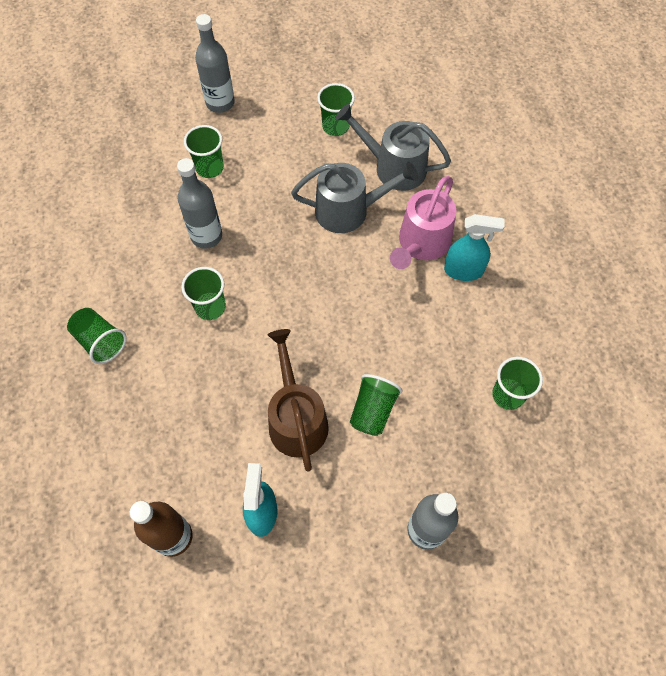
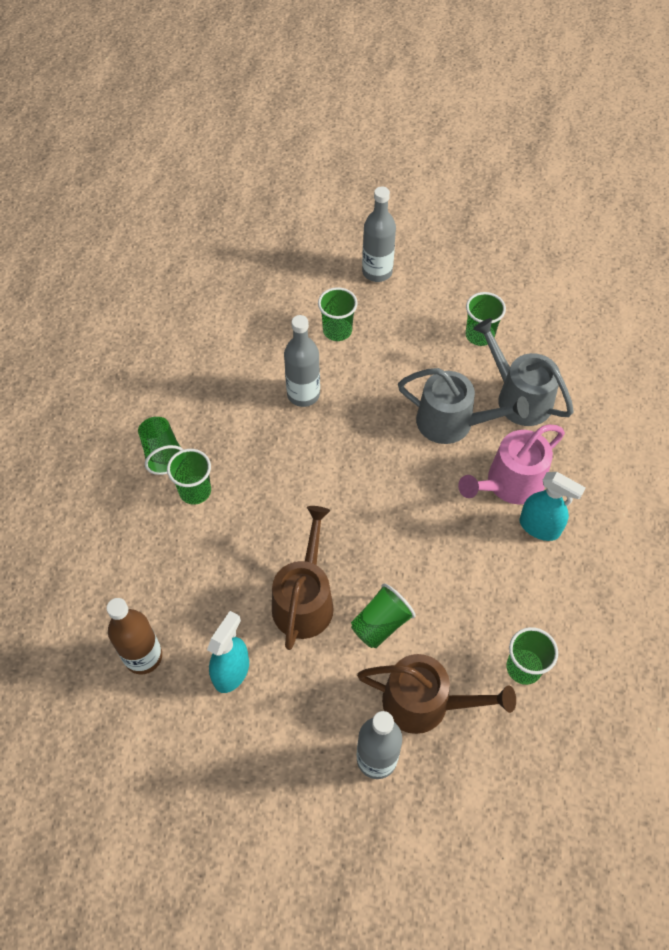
camera: 25 degrees right, 5 degrees down
(210, 307) = (275, 462): green cup -> green cup (195, 491)
(442, 462) = (424, 703): none -> brown watering can

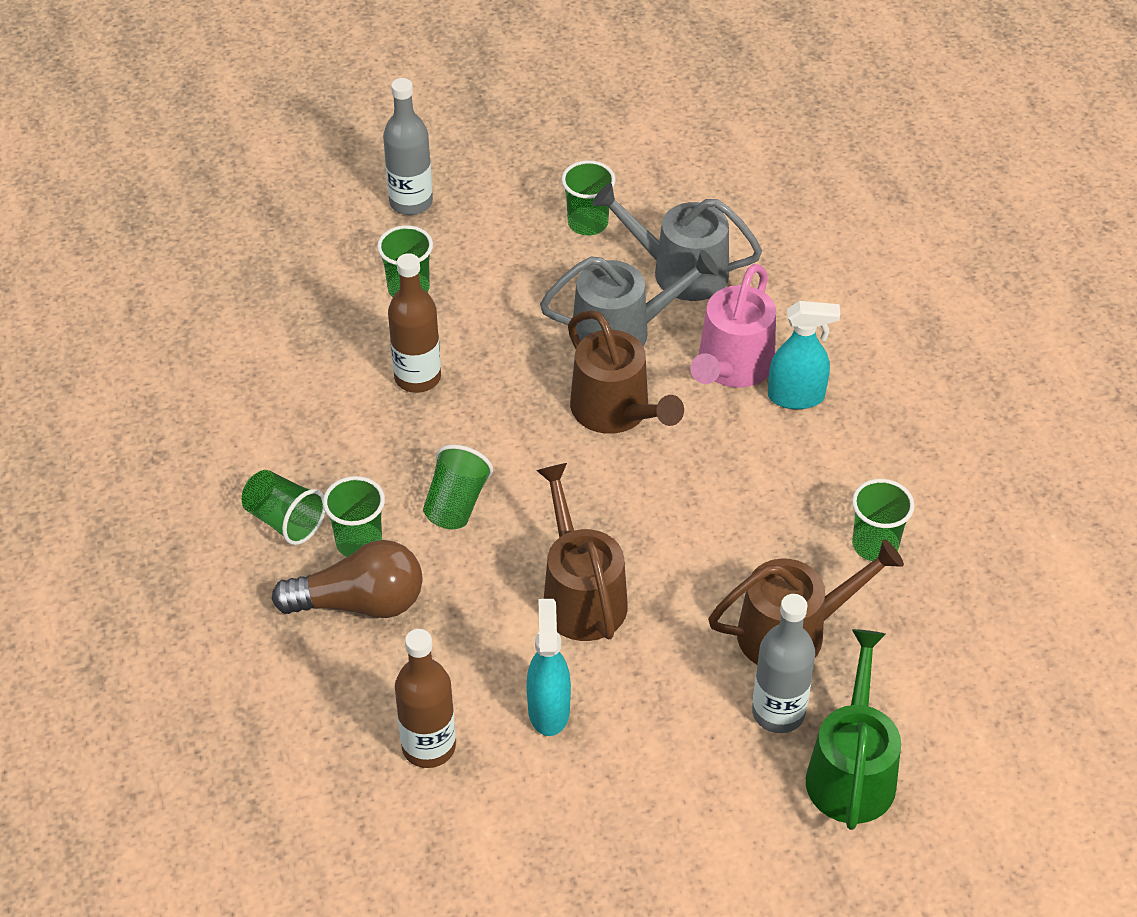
camera: 30 degrees left, 10 degrees down
(168, 533) = (360, 603): none -> brown light bulb
(303, 394) = (417, 377): grey bottle -> brown bottle
(381, 624) = (687, 577): green cup -> green cup (456, 504)
(397, 833) = (851, 771): none -> green watering can
(412, 478) = (616, 411): none -> brown watering can

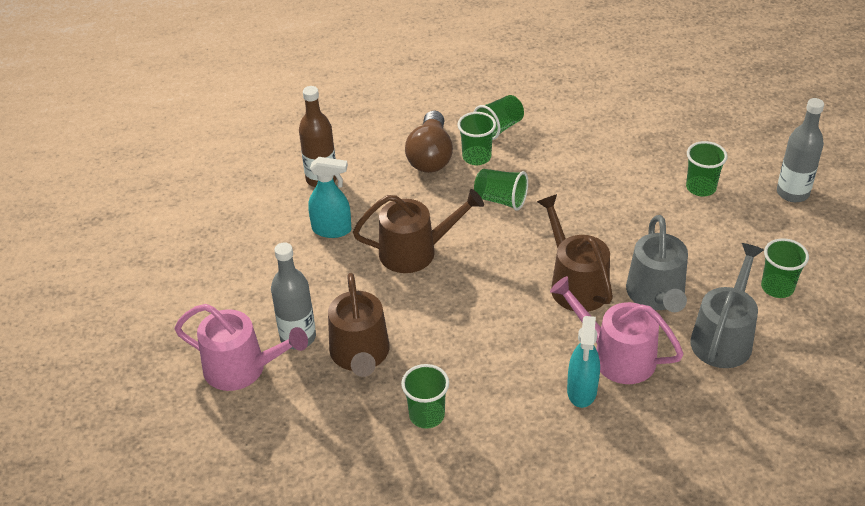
camera: 100 degrees right, 5 degrees down
(417, 377) = (614, 188): brown bottle -> none
(616, 411) = (575, 284): brown watering can -> brown watering can turned 90 degrees clockwise
(851, 771) = (242, 368): green watering can -> pink watering can

